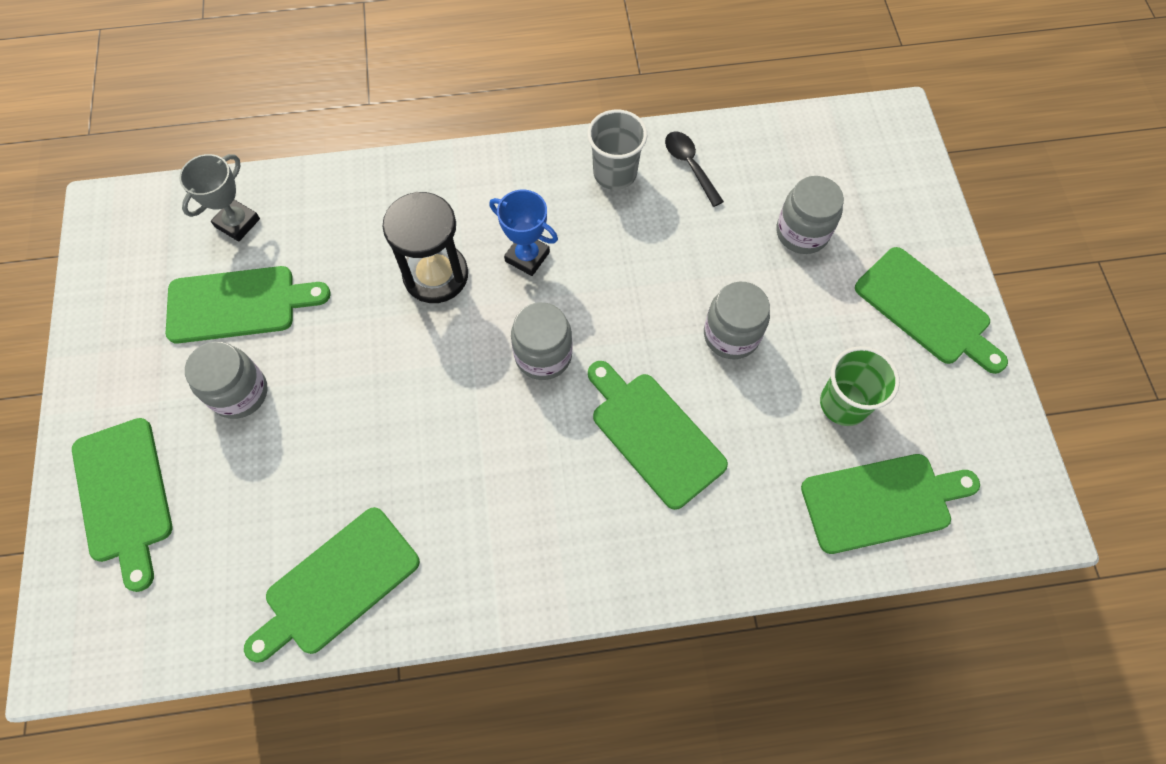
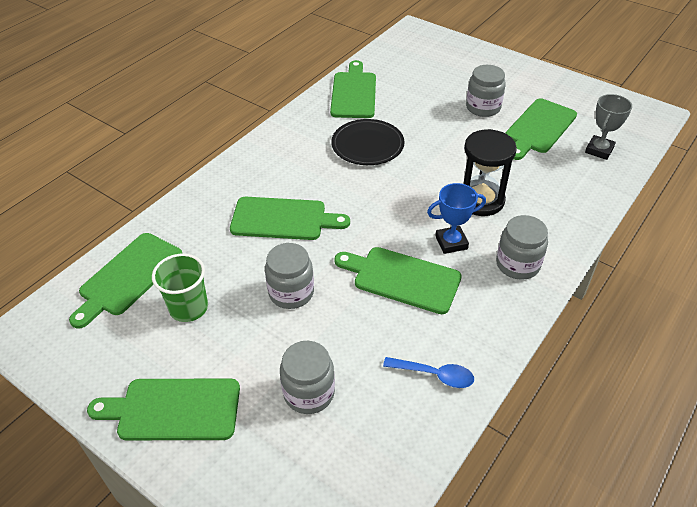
camera: 135 degrees right, 20 degrees down
(124, 495) = (467, 62): green cutting board -> green cutting board (402, 279)
(237, 223) = (599, 150): grey trophy -> grey trophy turned 45 degrees clockwise
(442, 462) = (367, 145): none -> black plate
(543, 355) = (379, 209): grey jar -> grey jar (517, 264)
(615, 173) = (472, 327): grey cup -> none
(689, 165) = (435, 375): black spoon -> blue spoon

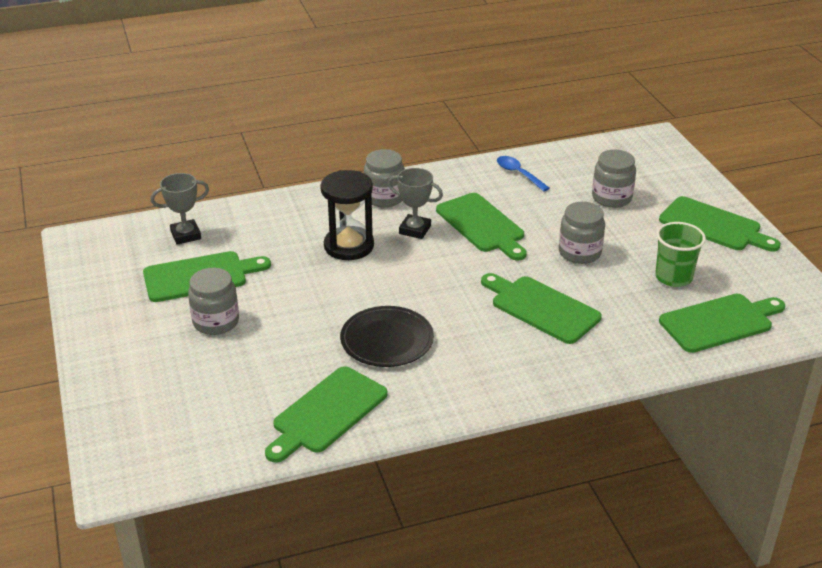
camera: 145 degrees left, 10 degrees down
(451, 242) = (415, 230): blue trophy -> grey trophy

